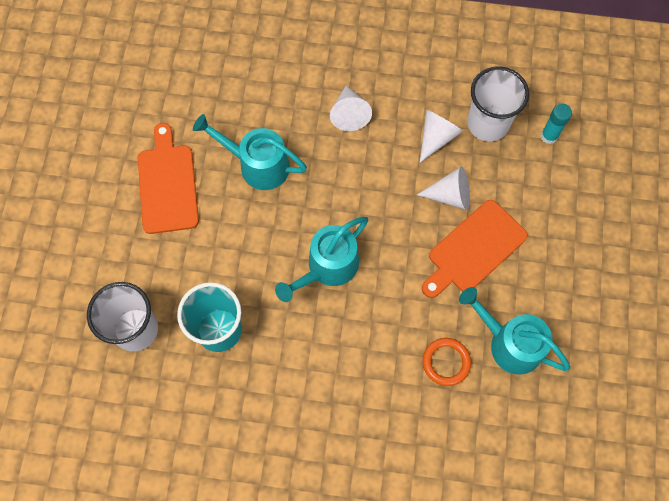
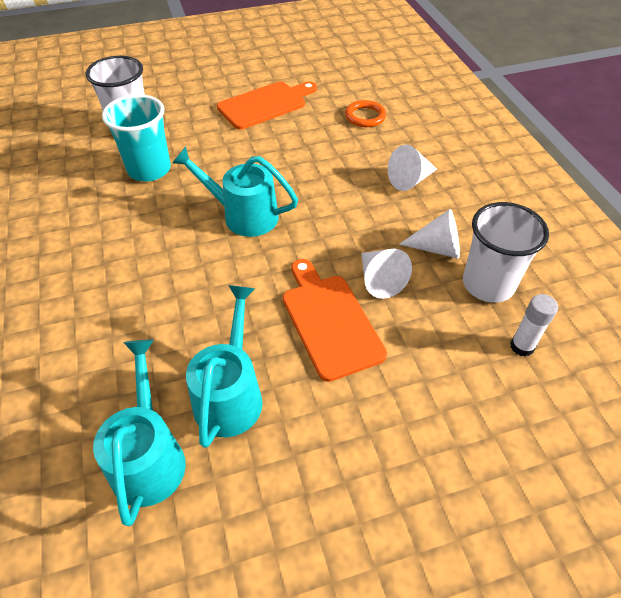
camera: 65 degrees right, 20 degrees down
(257, 165) = (316, 143): turquoise watering can -> turquoise watering can (149, 456)
(446, 362) = (181, 340): orange ring -> orange ring (365, 116)
(474, 249) = (330, 321): orange cutting board -> orange cutting board turned 45 degrees clockwise
(549, 136) = (522, 346): turquoise glue stick -> white glue stick

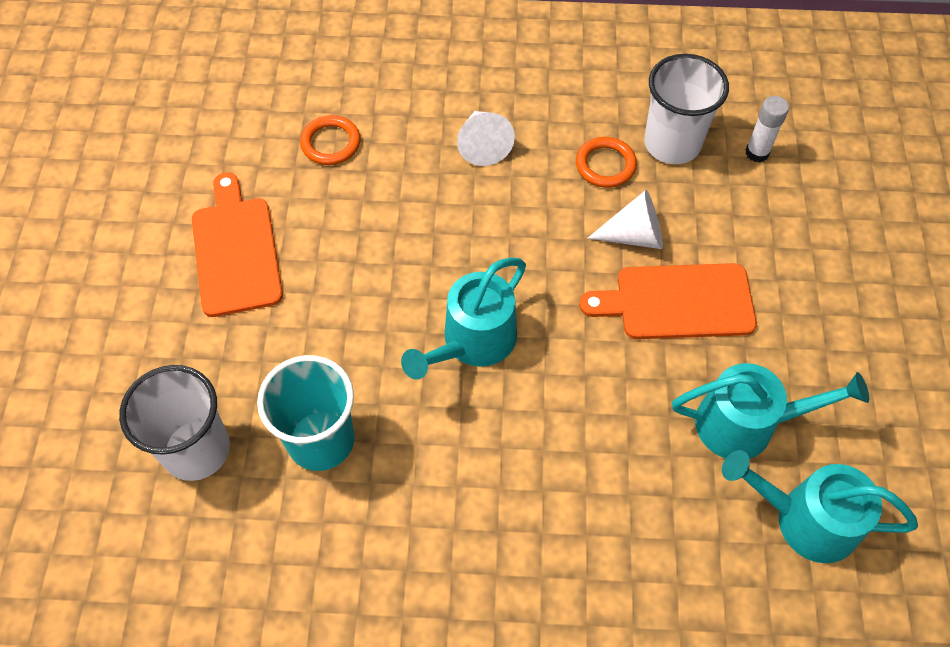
camera: 70 degrees left, 10 degrees up
(230, 394) = (747, 424): turquoise watering can -> turquoise watering can turned 150 degrees clockwise
(437, 248) = (605, 165): white cone -> orange ring

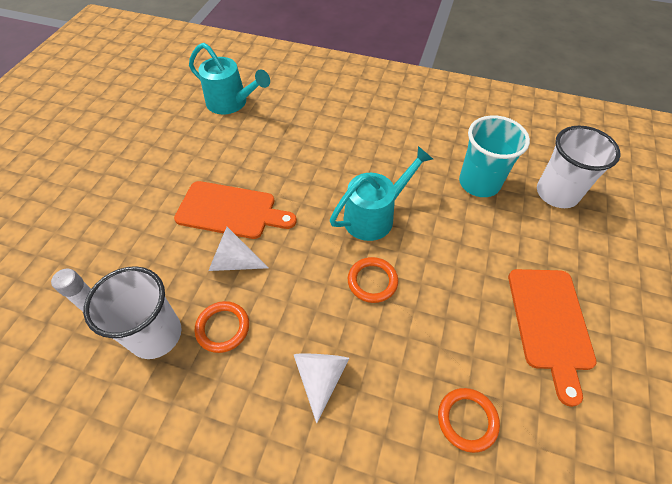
camera: 165 degrees left, 5 degrees down
(453, 251) = (372, 281): none -> orange ring
(747, 424) = (232, 142): turquoise watering can -> none

